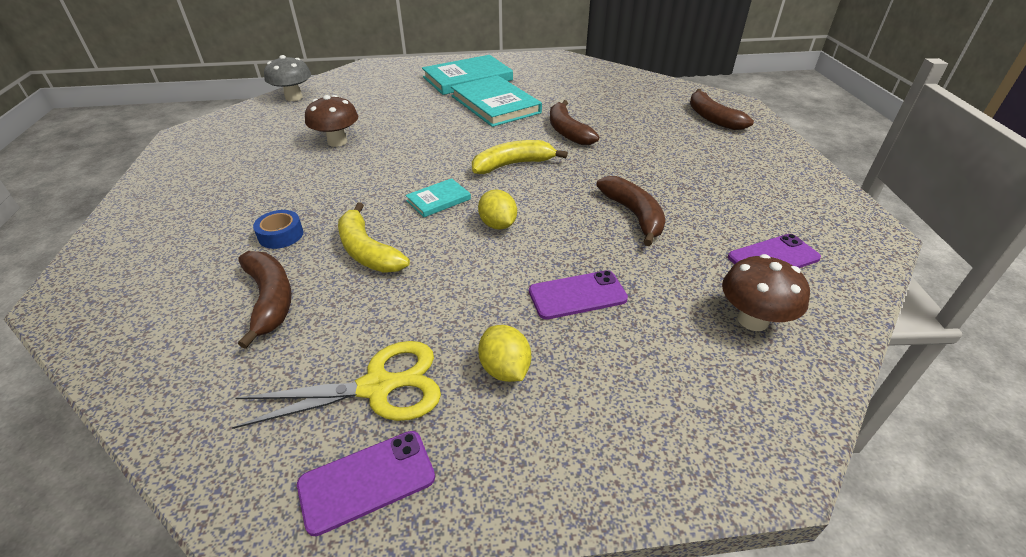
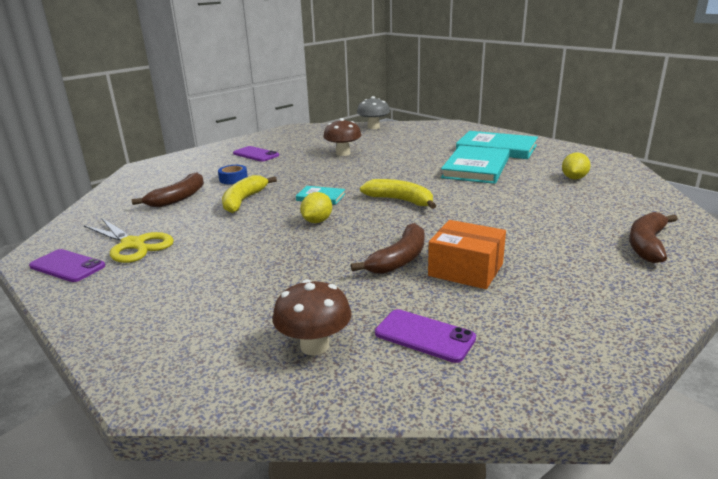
camera: 55 degrees right, 15 degrees down
(505, 369) = (173, 271): yellow lemon -> yellow lemon (574, 178)
(567, 131) = (484, 200): brown banana -> none
(577, 295) = (269, 269): purple phone -> purple phone (256, 154)
(683, 195) = (465, 270): none -> orange box

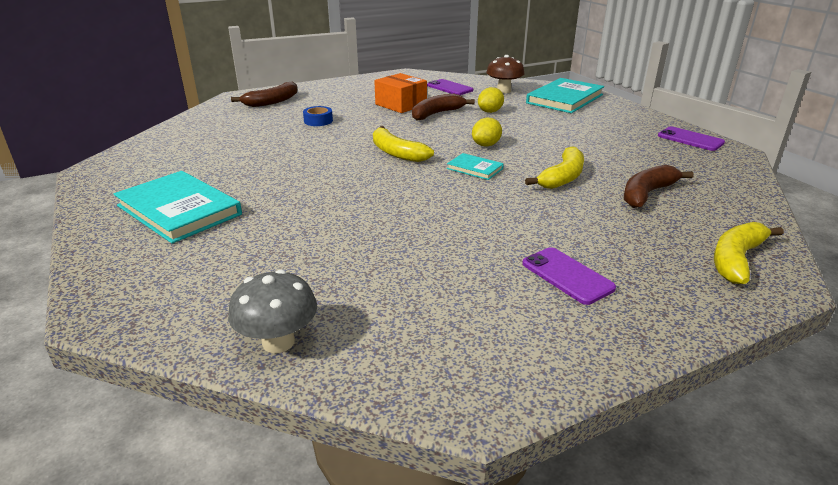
camera: 165 degrees left, 5 degrees up
(133, 245) = (650, 148): yellow scissors -> none
(155, 171) = (736, 259): none -> yellow banana
(233, 179) = (588, 215): blue tape -> blue tape (318, 121)
(343, 153) = (409, 245): brown mushroom -> none
(476, 168) = (266, 180): turquoise book -> turquoise book (565, 99)
(574, 178) = (200, 150): yellow lemon -> yellow lemon (490, 111)

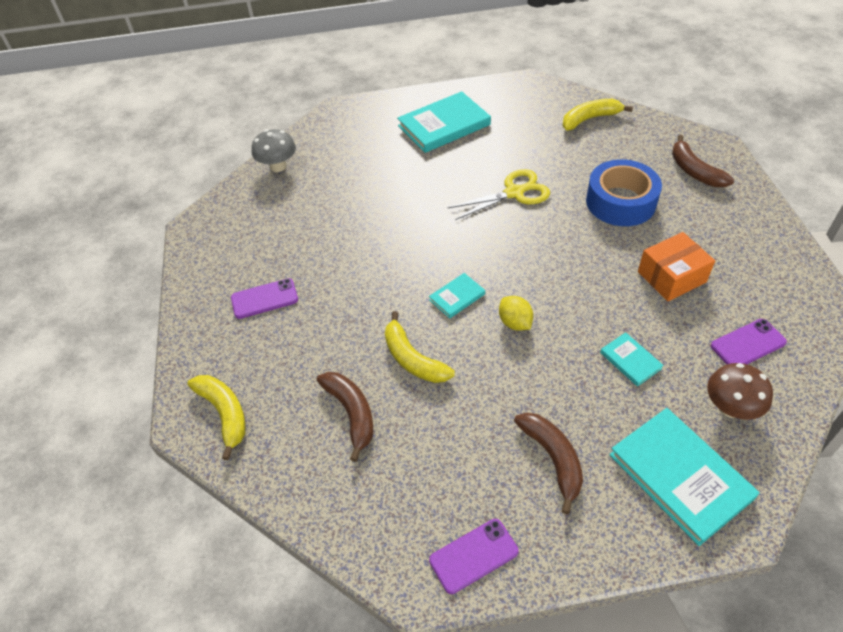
camera: 110 degrees right, 20 degrees up
(314, 159) = (514, 193): none -> yellow scissors
(318, 121) = (620, 202): blue tape -> blue tape, size x2.20
(396, 153) = (514, 248): yellow banana -> yellow banana (590, 119)
(436, 114) = (630, 304): brown banana -> brown banana (553, 459)
(490, 111) = (630, 360): yellow lemon -> turquoise book

